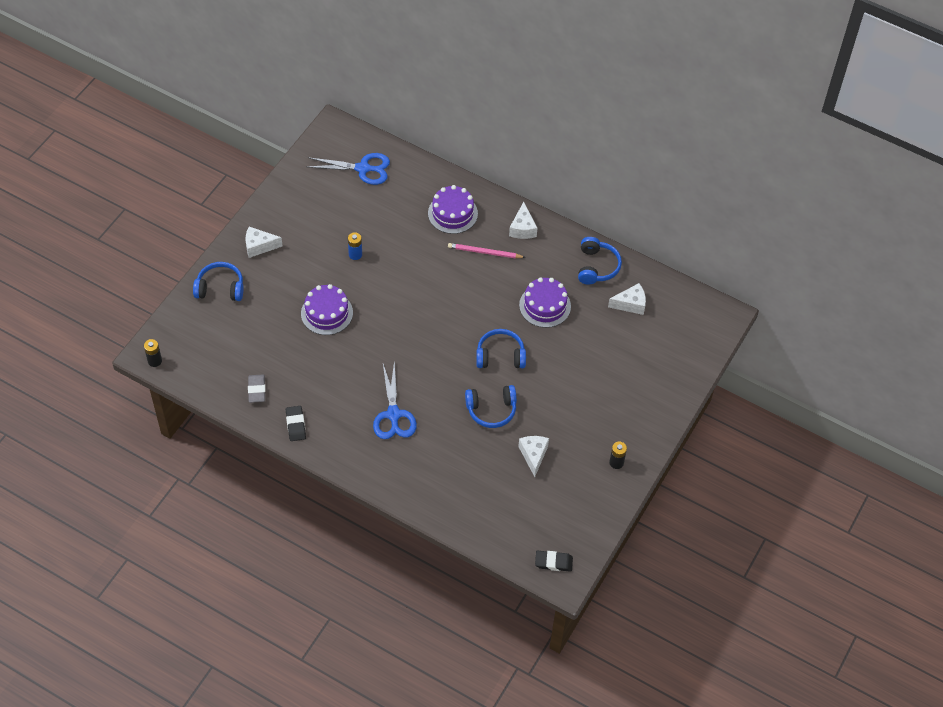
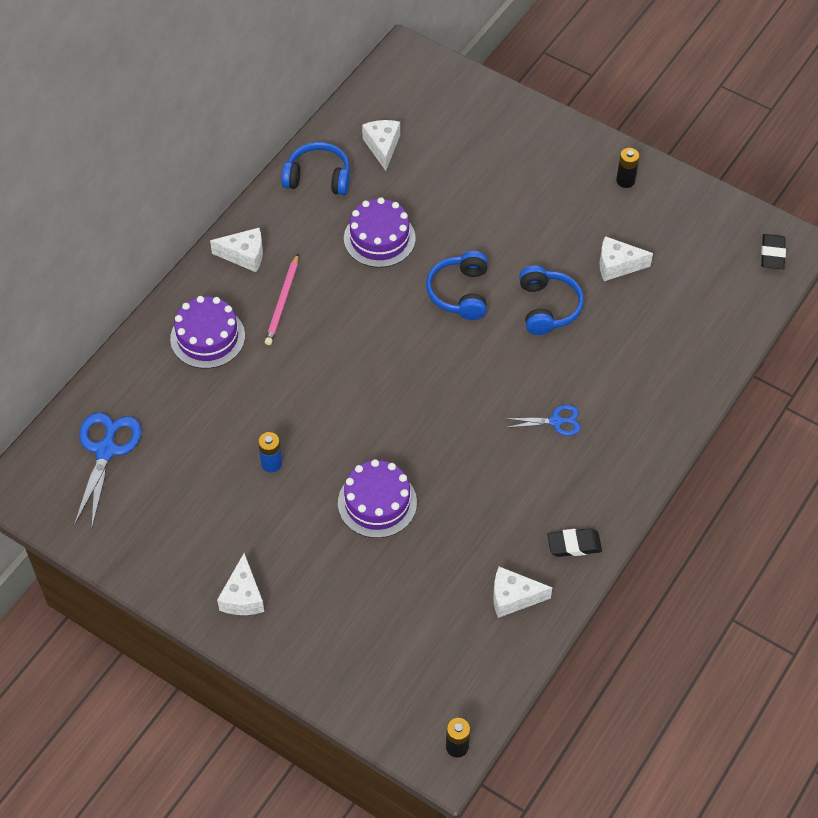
camera: 85 degrees left, 0 degrees up
(220, 288) = (320, 652): blue headphones -> none
(257, 390) = (513, 597): grey eraser -> white cheese
(393, 415) = (556, 421): blue scissors -> blue scissors, size x0.59

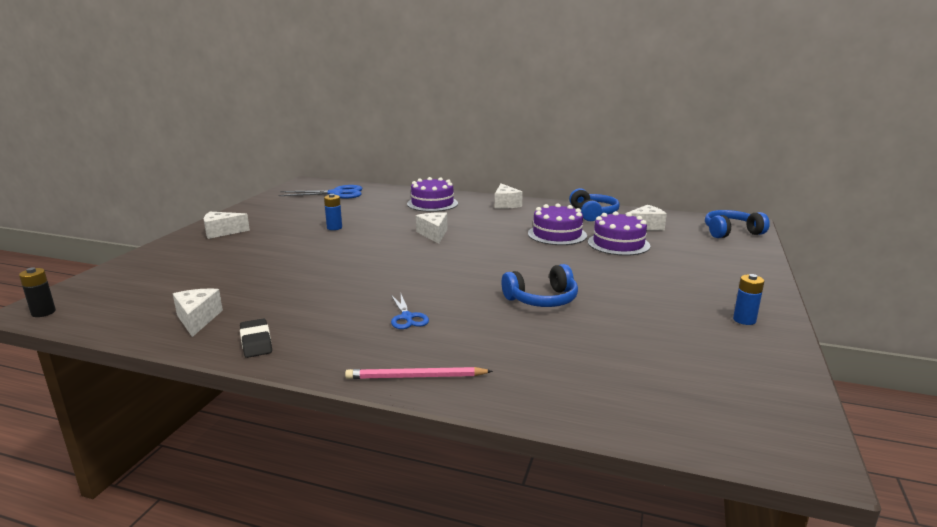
camera: 75 degrees right, 35 degrees down
(282, 302) = (474, 216): pink pencil -> pink pencil (416, 377)
(377, 503) = (303, 259): purple cake -> purple cake (618, 244)
(460, 293) = (528, 264): blue headphones -> blue headphones (731, 232)
(617, 265) = (627, 327): white cheese -> white cheese (434, 234)
(625, 181) = (744, 320): black battery -> blue battery
(772, 254) = (761, 434): black eraser -> none

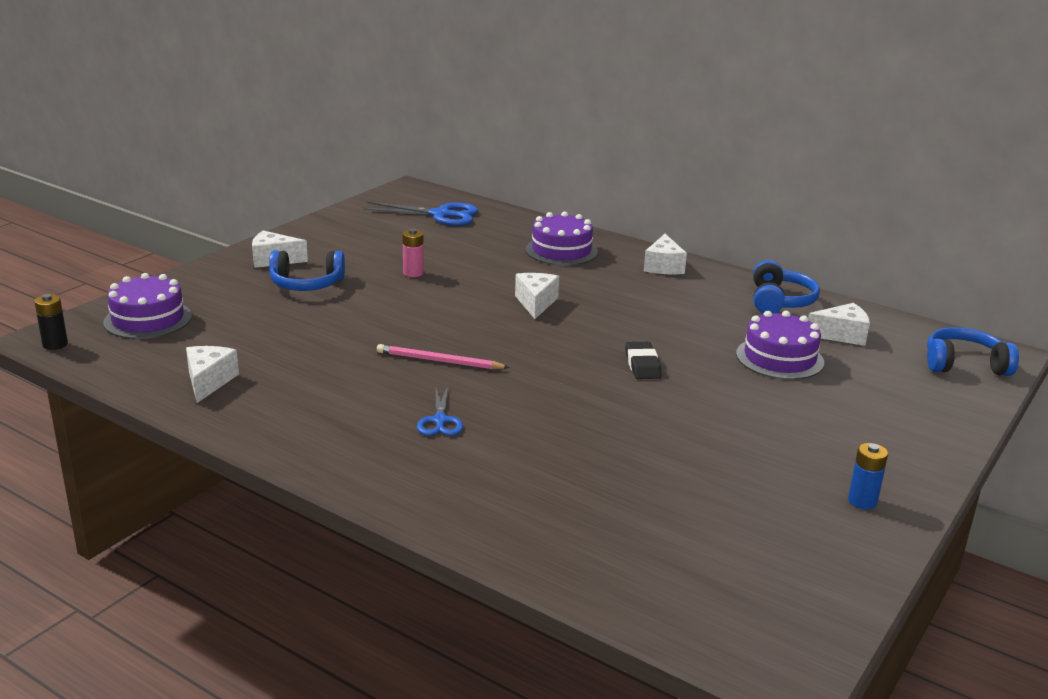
camera: 15 degrees right, 5 degrees up
(256, 342) = (261, 422): black eraser -> black eraser (642, 365)
(334, 228) = (413, 273): blue battery -> pink battery
(416, 377) = (413, 497): pink pencil -> pink pencil (439, 361)
(542, 299) = (617, 425): blue headphones -> blue headphones (306, 284)
(557, 234) = (703, 329): purple cake -> purple cake (148, 319)

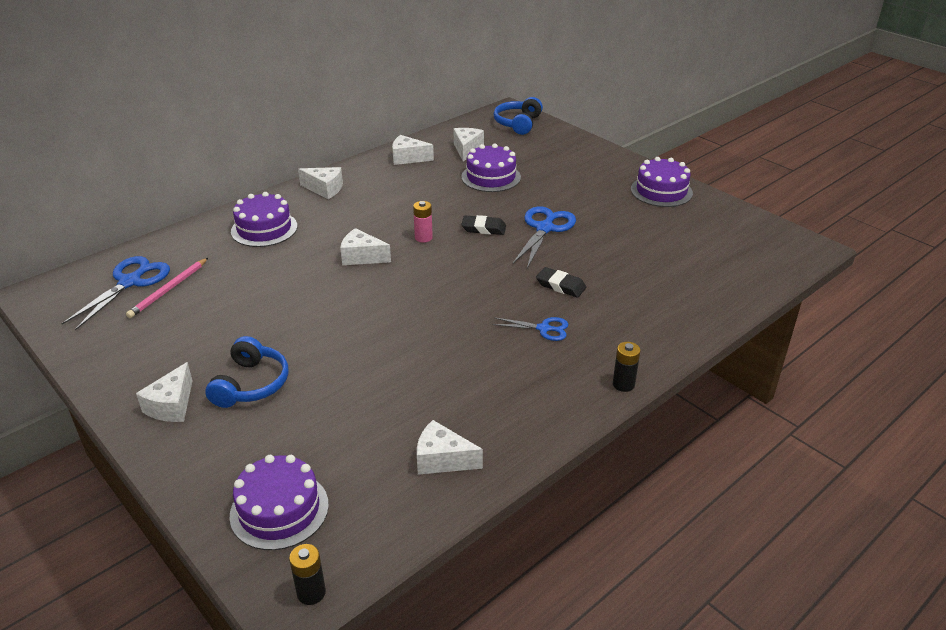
camera: 75 degrees left, 10 degrees up
(344, 481) = (623, 384): none -> black battery
(413, 273) = (264, 314): pink battery -> pink battery (423, 238)
(439, 361) = (447, 318): pink pencil -> pink pencil (169, 289)
(538, 426) = (560, 286): none -> black eraser
(671, 406) = (545, 228): none -> blue scissors
(779, 301) = (408, 158): blue headphones -> white cheese
(862, 501) = (661, 191): blue battery -> purple cake

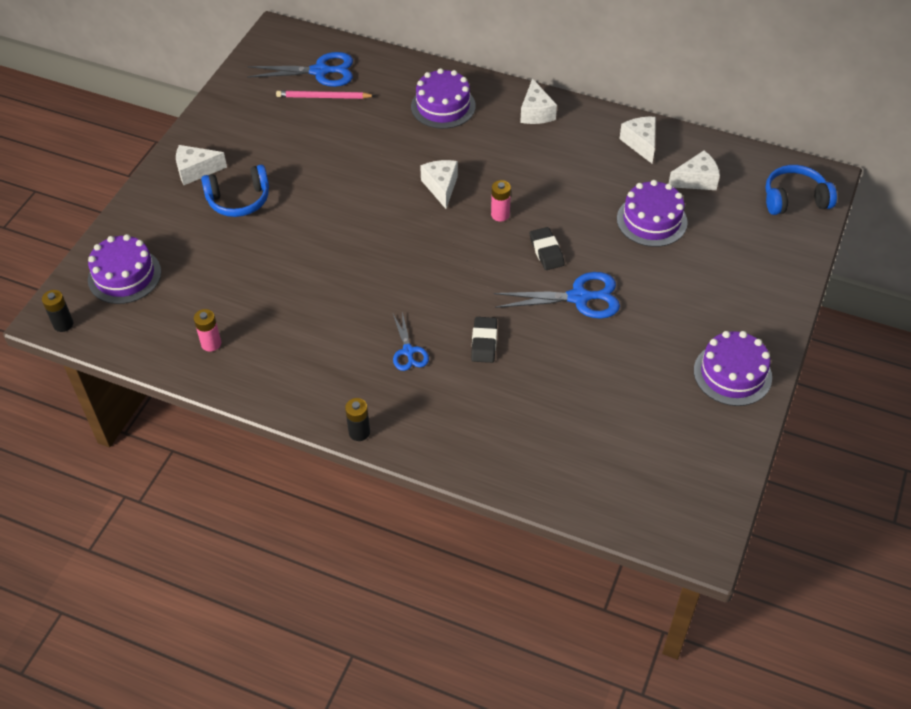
camera: 65 degrees right, 15 degrees up
(442, 459) = (211, 343): white cheese -> pink battery

